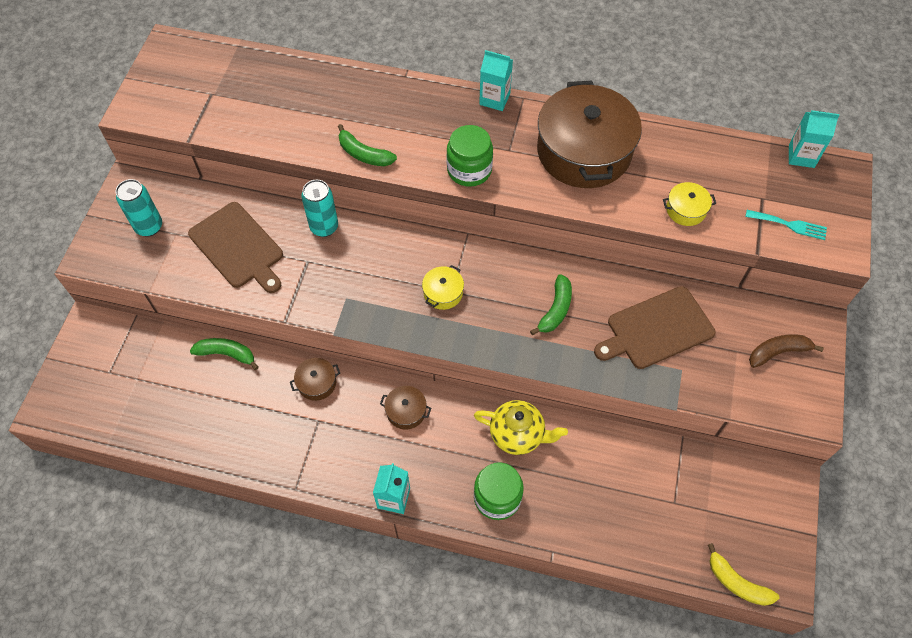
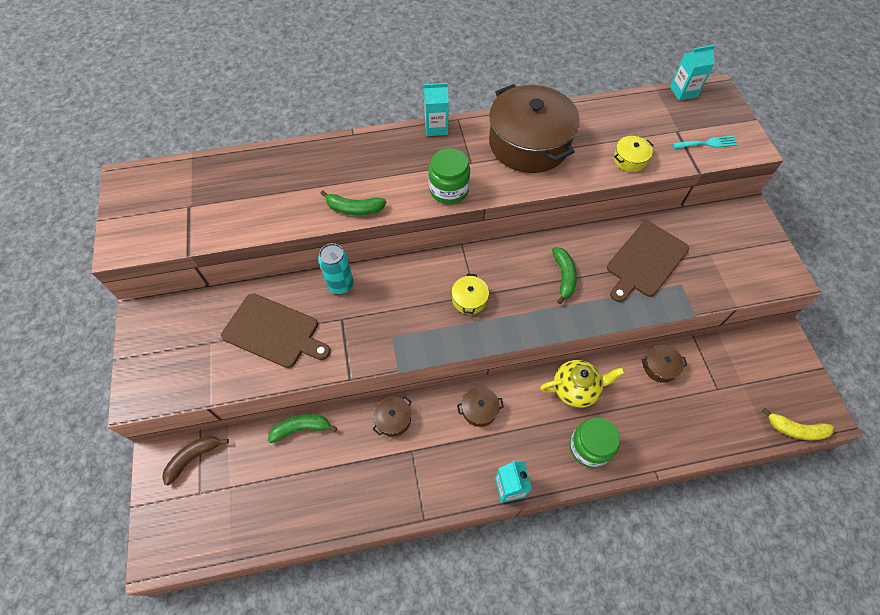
camera: 25 degrees left, 0 degrees up
(149, 227) = (180, 346): turquoise can -> none
(623, 452) = (660, 367): none -> brown pot
(777, 352) = (737, 243): brown banana -> brown banana (193, 458)

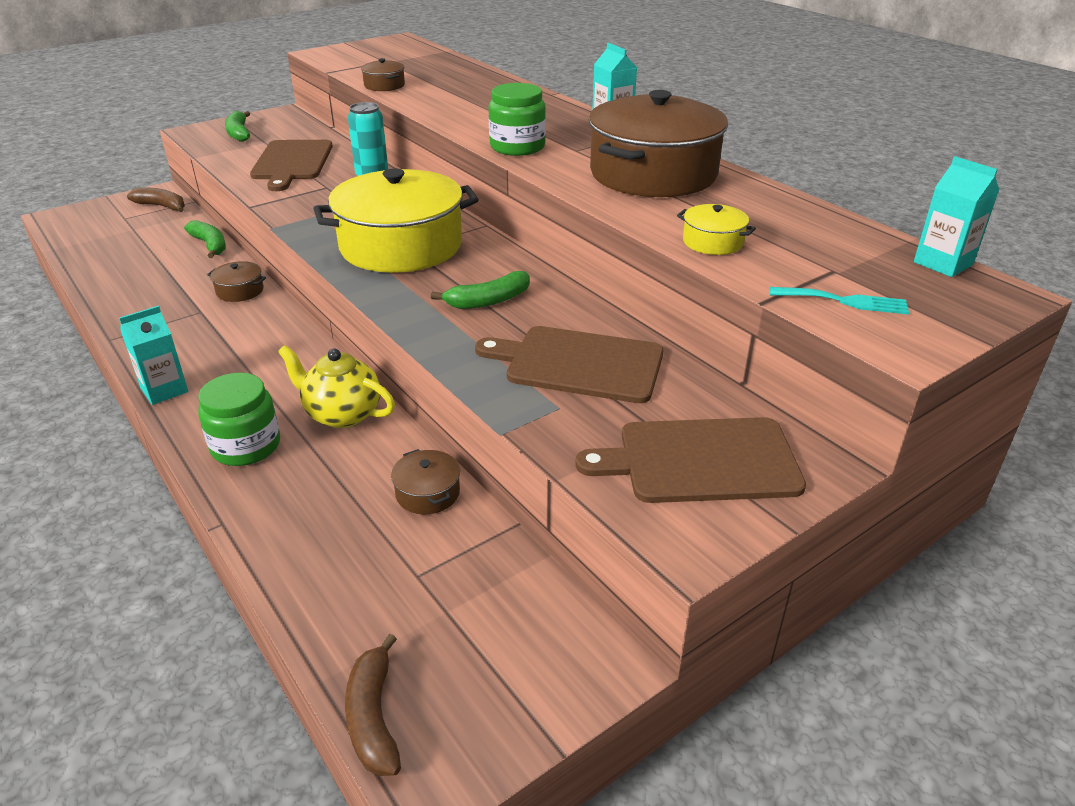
camera: 65 degrees right, 25 degrees down
(354, 209) = (442, 113): green banana -> green banana (239, 133)
(469, 299) = (401, 246): yellow pot -> yellow pot, size x2.45
(479, 410) = (275, 343): brown pot -> brown pot (384, 85)
(576, 389) = (342, 414): yellow teapot -> yellow teapot turned 150 degrees clockwise
(707, 143) = (844, 301): turquoise fork -> turquoise fork turned 45 degrees counterclockwise
(737, 248) = (701, 461): none -> brown cutting board
(796, 429) = (373, 717): yellow banana -> brown banana

